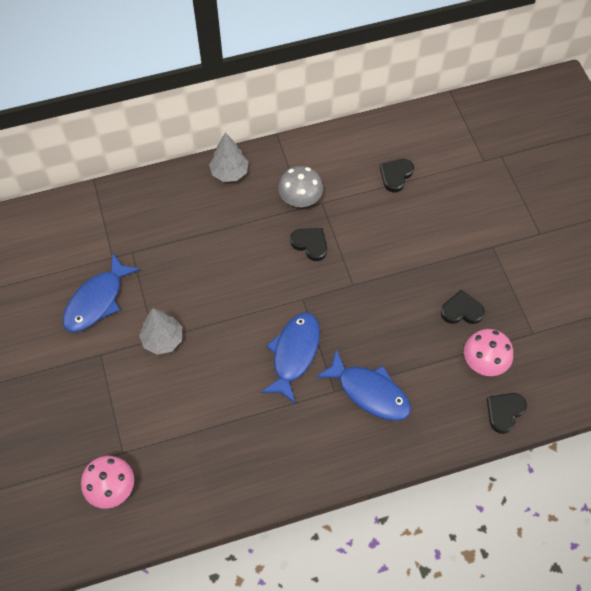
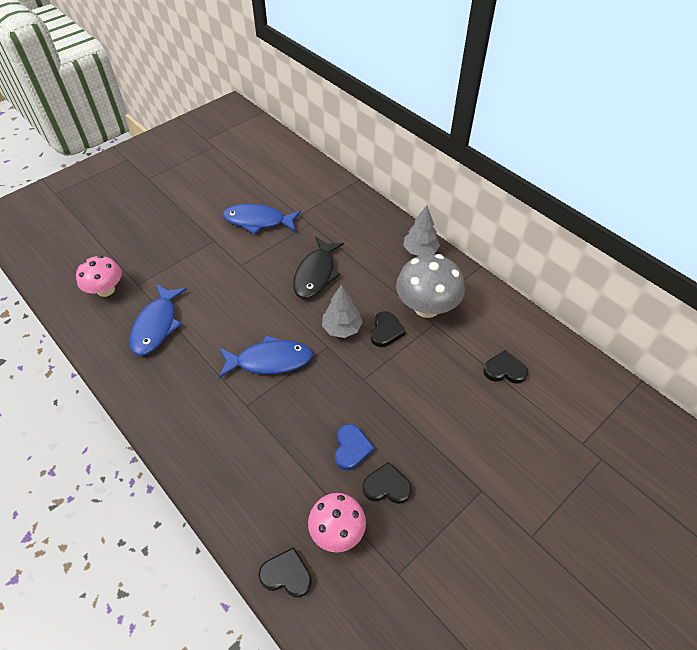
camera: 65 degrees right, 10 degrees down
(163, 339) = (243, 270): grey tree -> grey tree (342, 328)
(207, 274) = (316, 274): none -> black fish
(300, 199) = (426, 307): grey mushroom -> grey mushroom, size x1.52
(369, 392) = (257, 434): blue fish -> blue fish (156, 325)
(417, 322) = (351, 448): none -> blue heart
(461, 310) = (386, 486): black heart -> black heart turned 60 degrees counterclockwise

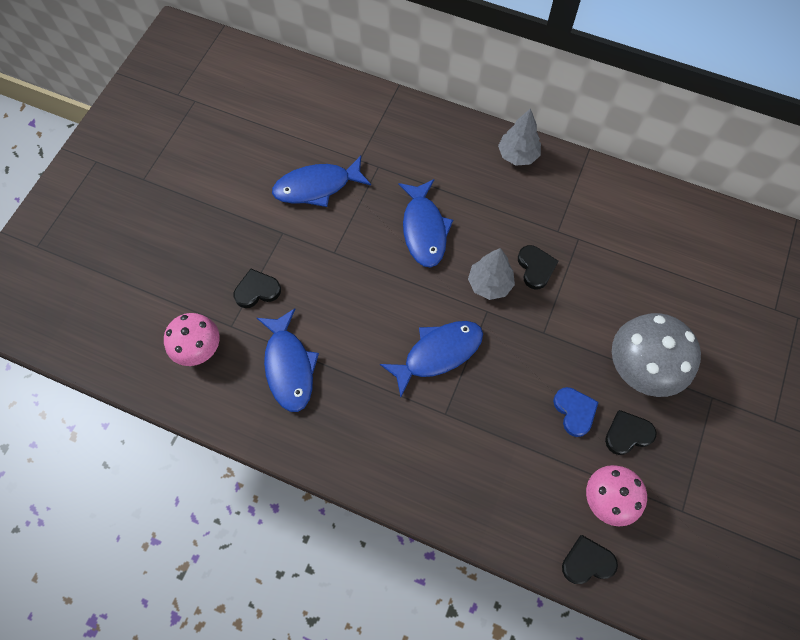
camera: 25 degrees left, 15 degrees up
(316, 274) = (424, 229): black fish -> blue fish
(426, 307) = (561, 222): grey mushroom -> grey mushroom (641, 367)
(504, 370) = (671, 262): black heart -> black heart (257, 290)

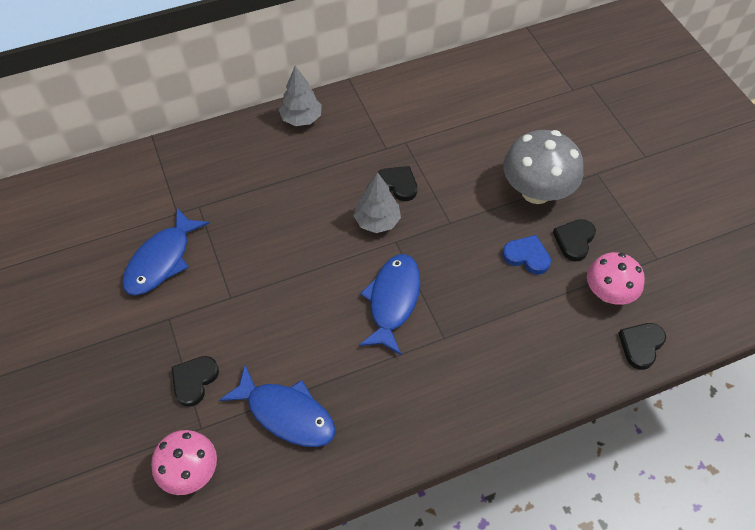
camera: 45 degrees left, 10 degrees down
(424, 229) = (286, 223): blue fish -> none

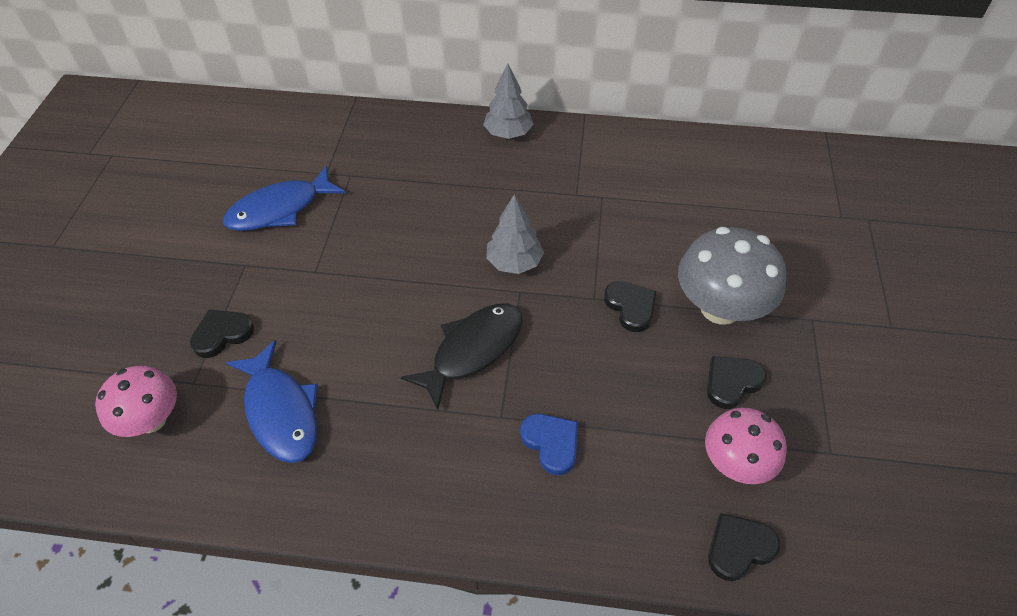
camera: 30 degrees right, 5 degrees down
(393, 300) = (473, 350): blue fish -> black fish
(397, 184) = (563, 235): black heart -> black heart (631, 307)
(527, 256) = (660, 374): blue heart -> blue heart (551, 443)

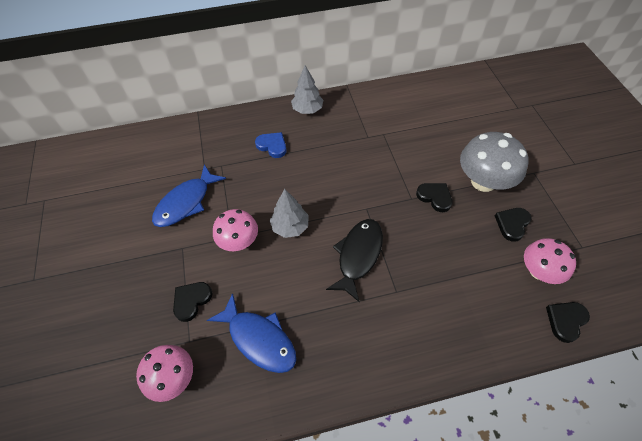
camera: 20 degrees left, 5 degrees up
(321, 280) = (239, 241): none -> pink mushroom
(514, 262) = (354, 191): grey tree -> grey tree (290, 226)
(551, 443) = (434, 297): blue heart -> blue heart (272, 146)

